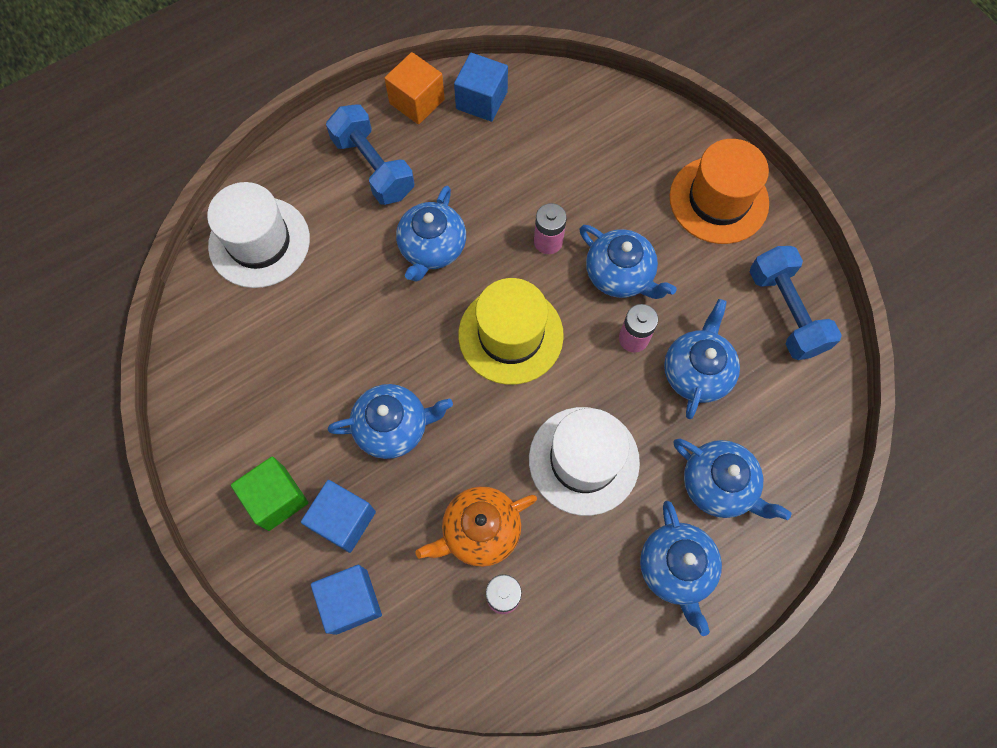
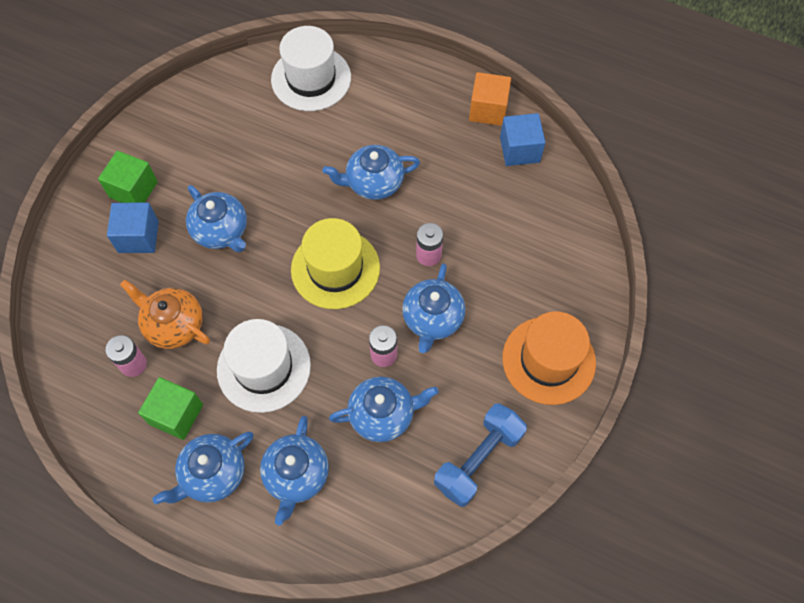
camera: 60 degrees right, 5 degrees down
(351, 601) = (85, 271): blue cube -> none
(373, 167) = (414, 112): blue dumbbell -> none
(588, 576) = (176, 414): none -> green cube

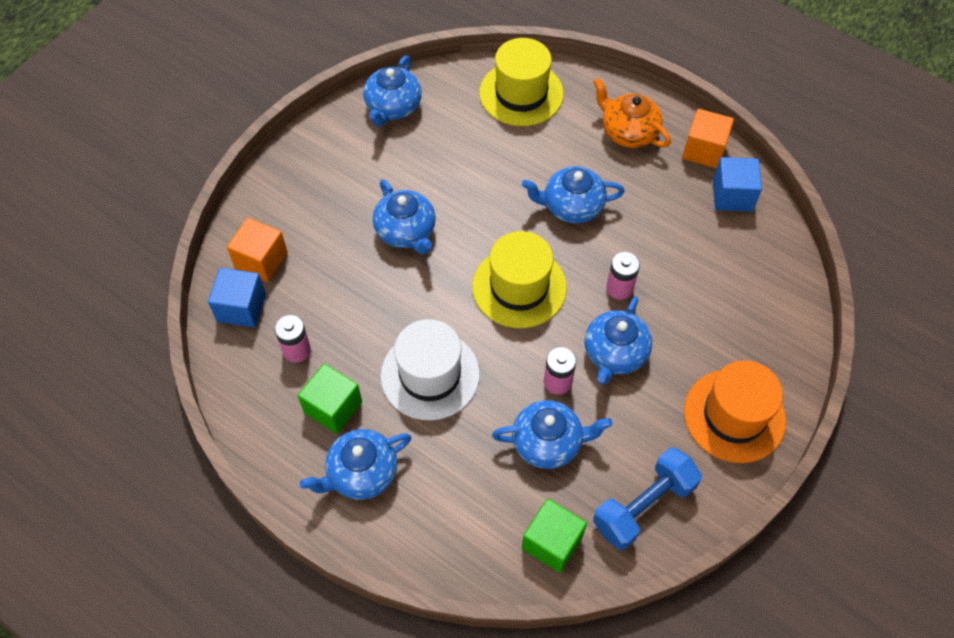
camera: 10 degrees right, 5 degrees down
(86, 281) = (261, 260): none -> orange cube
(133, 190) = (323, 178): green cube -> green cube (552, 542)
(138, 237) = (321, 225): blue cube -> blue cube (241, 307)
(174, 324) = (344, 317): orange teapot -> orange teapot (628, 132)
(296, 475) = (448, 489): blue teapot -> blue teapot (393, 107)
(311, 78) = (521, 93): white hat -> yellow hat

